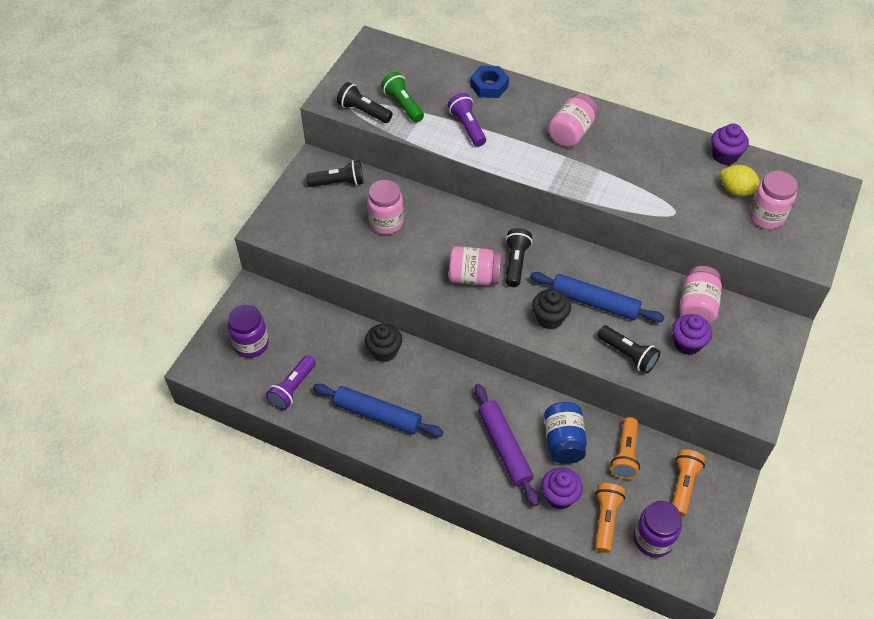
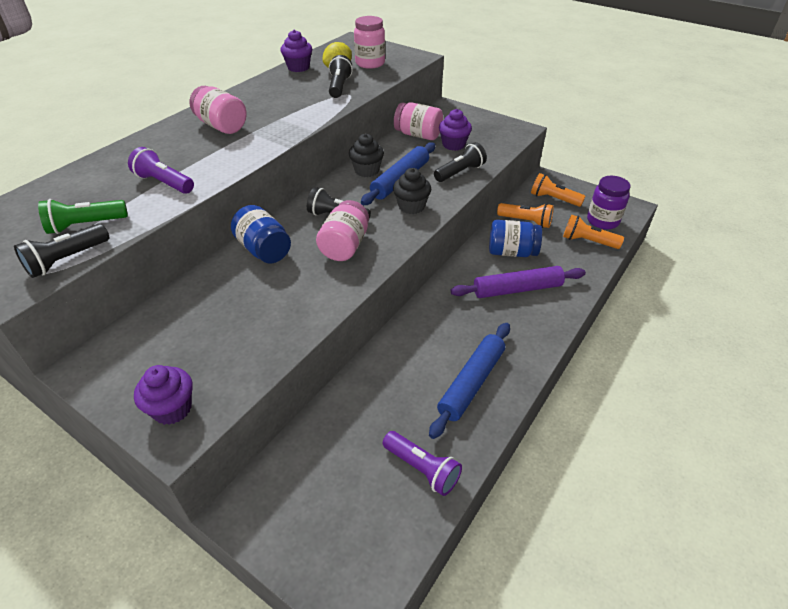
camera: 80 degrees left, 10 degrees down
(251, 344) = (337, 518): purple jar -> none
(338, 183) = (138, 344): black flashlight -> black flashlight (339, 87)
(384, 351) = (386, 367): black cupcake -> black cupcake (367, 171)
(386, 223) = (234, 305): pink jar -> none
(455, 223) = (264, 250): none -> blue jar
(467, 127) = (164, 183): purple flashlight -> purple flashlight turned 45 degrees clockwise
(489, 86) = (113, 162): blue nut -> none
(559, 496) = (567, 263): purple cupcake -> purple cupcake (172, 409)

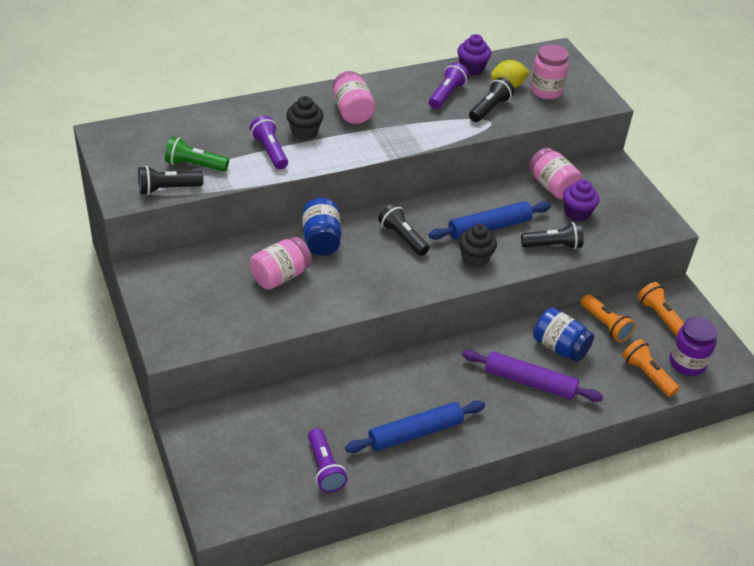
camera: 30 degrees right, 0 degrees up
(172, 409) = (179, 328): purple cupcake -> none
(295, 89) = (446, 95): none -> purple flashlight
(344, 246) = (386, 267): pink jar -> pink jar (280, 276)
(367, 171) = (467, 204): black cupcake -> black cupcake (304, 132)

